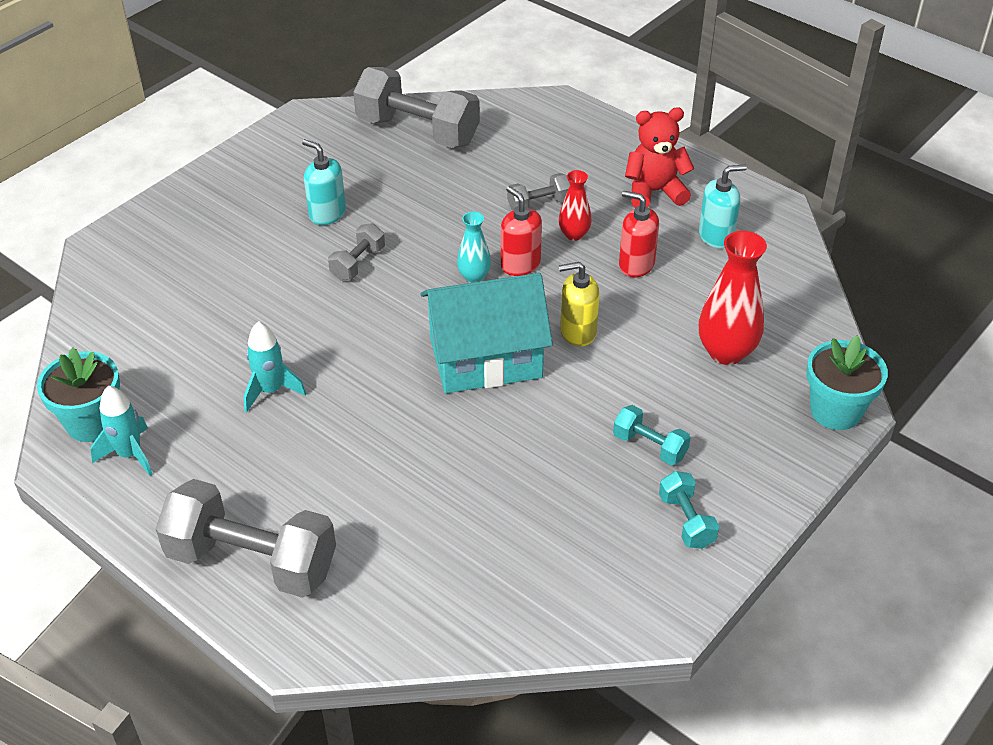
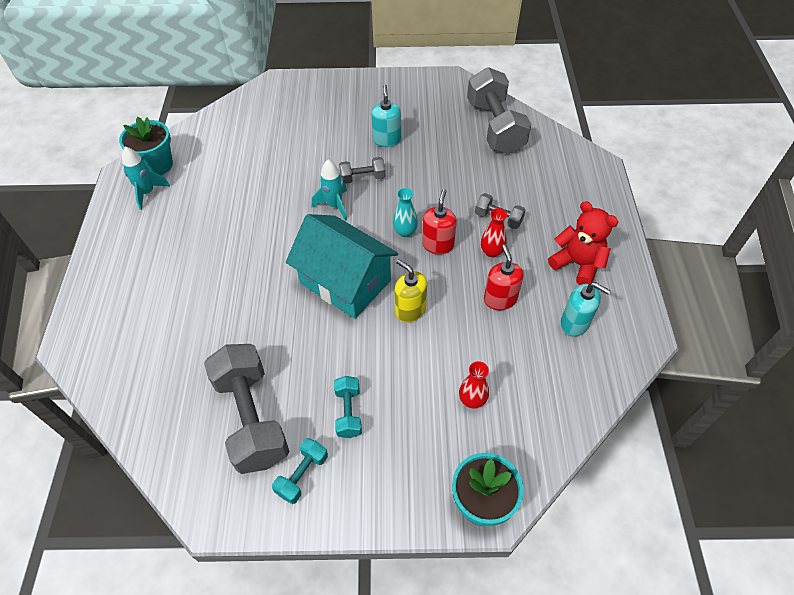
camera: 50 degrees right, 10 degrees up
(252, 561) = (113, 288): grey dumbbell -> grey dumbbell (252, 418)
(271, 391) = (236, 211): turquoise rocket -> turquoise rocket (334, 205)
(726, 352) = (472, 400): red vase -> red vase, size x0.56

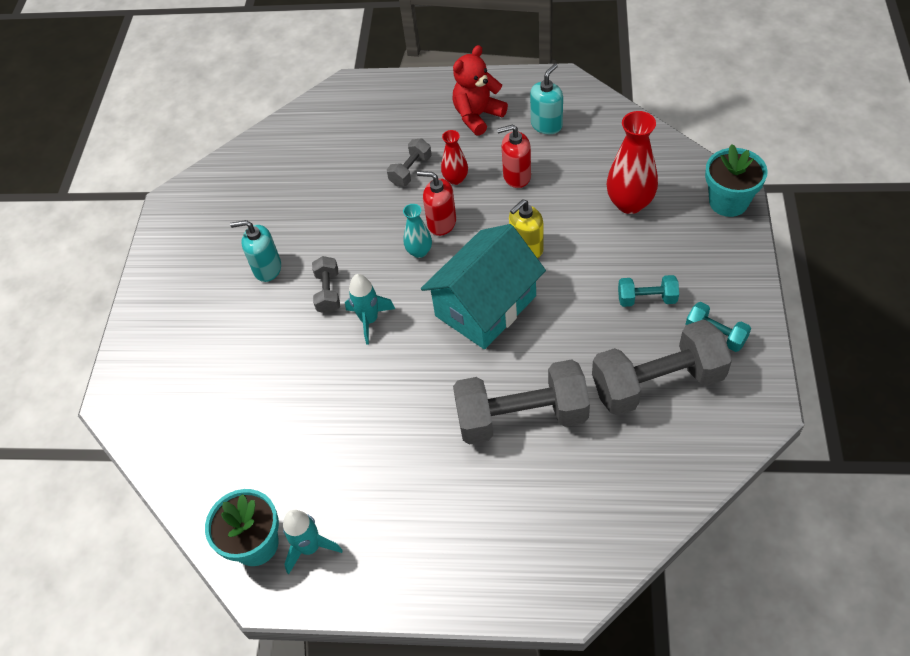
camera: 80 degrees left, 0 degrees up
(472, 400) = (629, 203): red vase -> red vase, size x1.78
(495, 127) = (270, 165): grey dumbbell -> grey dumbbell (521, 417)

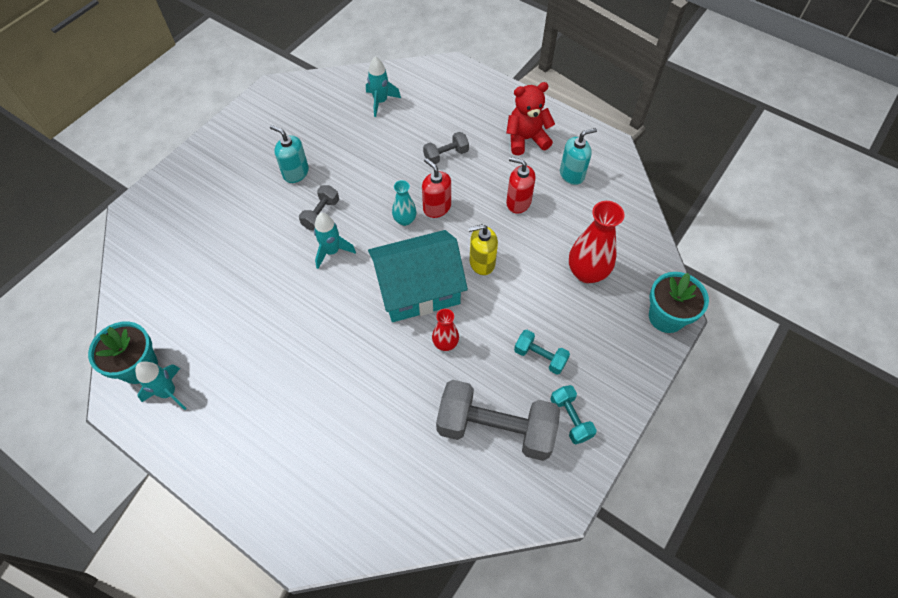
camera: 25 degrees right, 5 degrees up
(301, 155) = (380, 102): none -> turquoise rocket
(455, 179) = (472, 179): red vase -> red vase (445, 343)
(521, 417) = (377, 390): grey dumbbell -> none

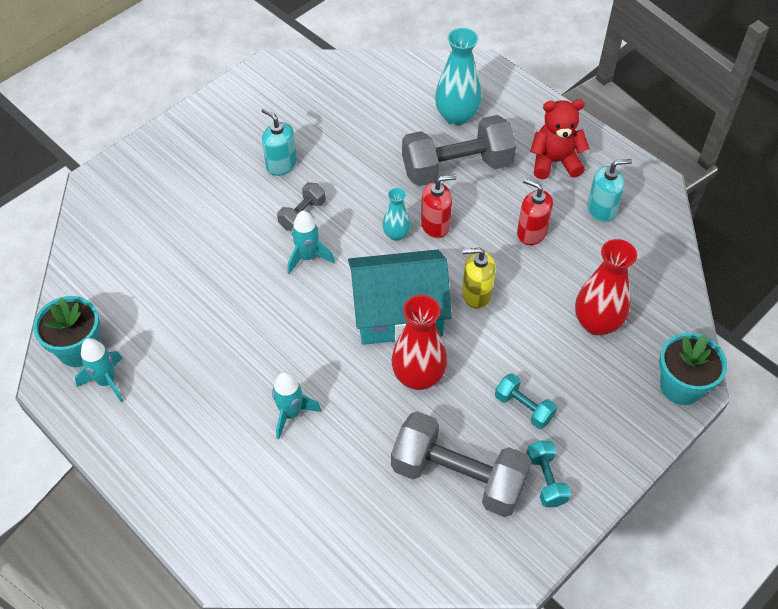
camera: 10 degrees right, 5 degrees down
(380, 102) = (391, 97): turquoise rocket -> turquoise rocket (291, 414)
(437, 207) = (435, 225): red soap dispenser -> red soap dispenser turned 105 degrees clockwise
(438, 111) = (456, 116): none -> turquoise vase
(445, 343) = (418, 377): red vase -> red vase, size x1.78
(446, 155) = (456, 168): grey dumbbell -> grey dumbbell, size x2.08

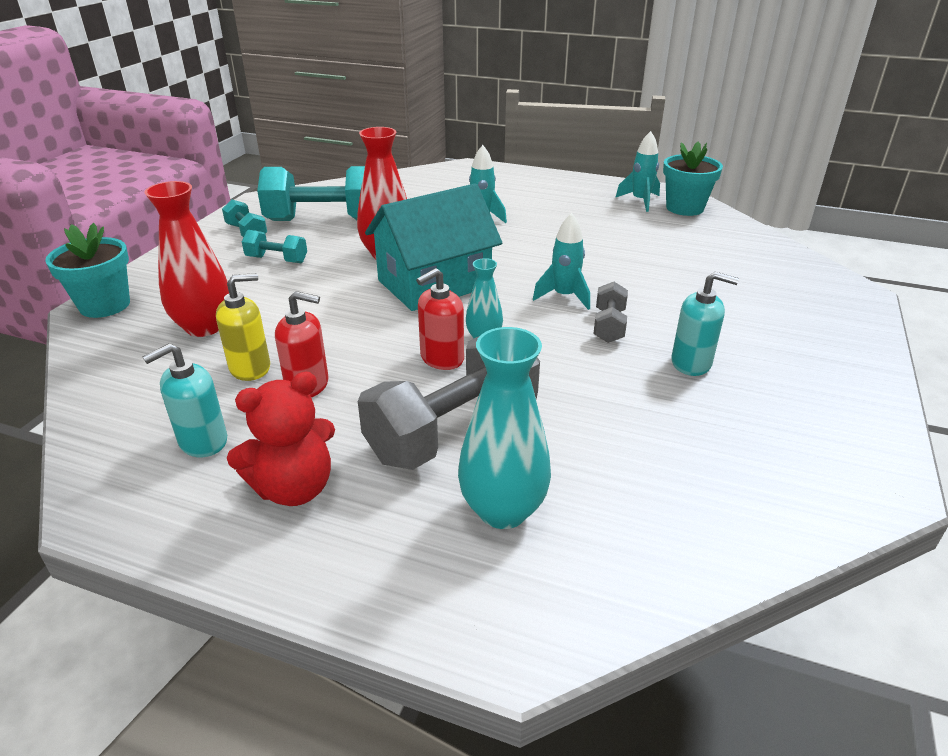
camera: 155 degrees right, 20 degrees down
(458, 477) = (323, 220): grey dumbbell -> turquoise dumbbell
(476, 294) = (357, 315): yellow soap dispenser -> yellow soap dispenser (250, 368)

